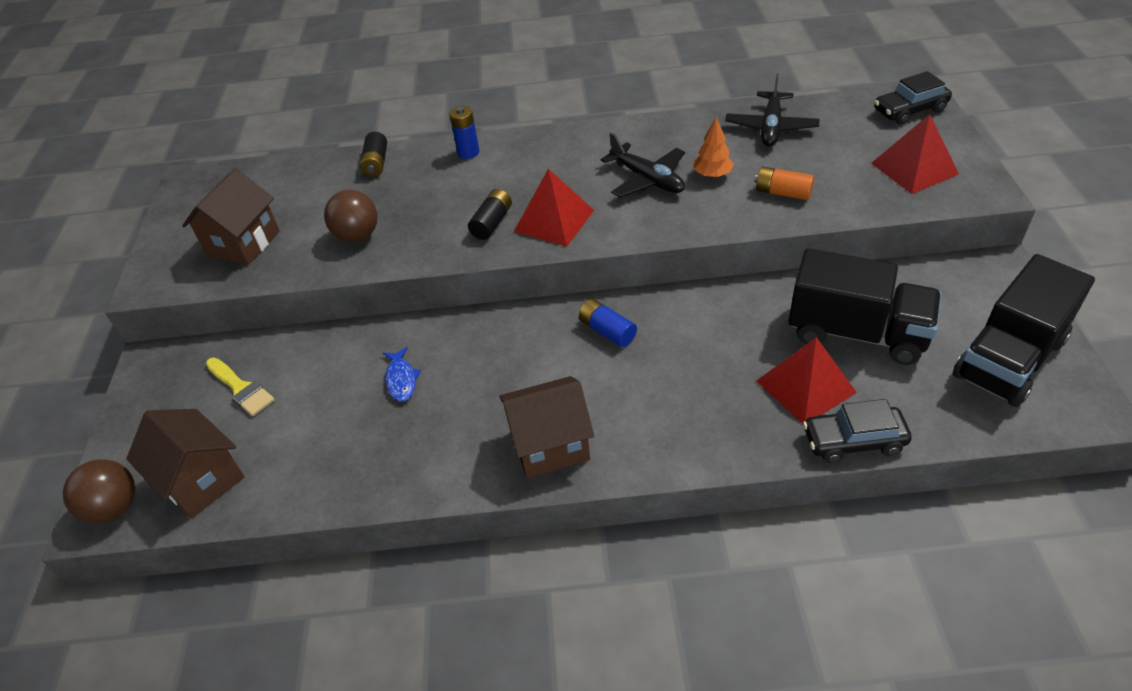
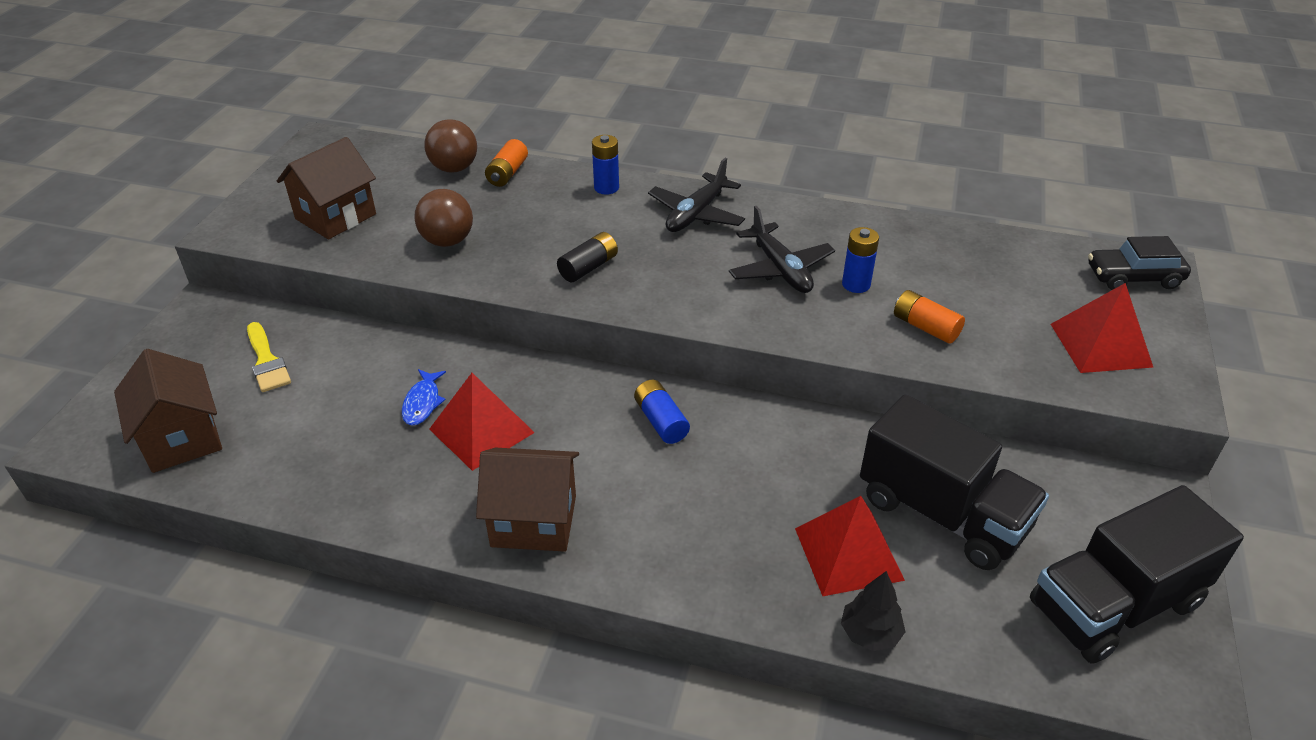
camera: 15 degrees right, 5 degrees down
(114, 507) = (92, 438): brown ball -> brown ball (454, 168)
(376, 163) = (507, 173): black battery -> orange battery
(554, 220) = (654, 283): red pyramid -> red pyramid (481, 430)
(712, 174) = (856, 284): orange tree -> blue battery
(771, 127) = (953, 251): black plane -> black plane (696, 214)
(853, 441) = (870, 633): black car -> black tree

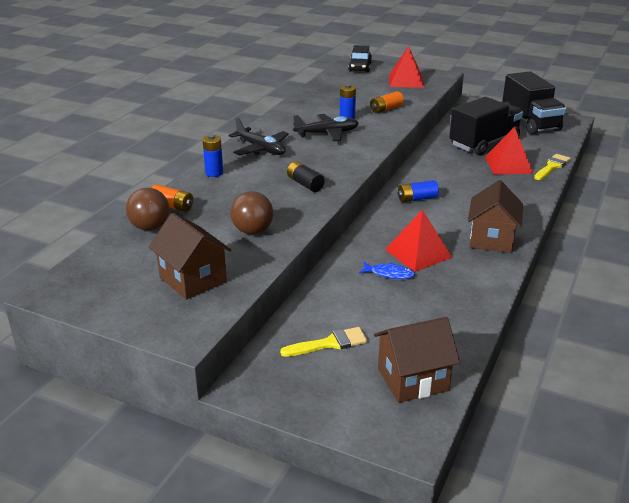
camera: 80 degrees left, 10 degrees down
(870, 633) = (552, 166): black tree -> yellow brush

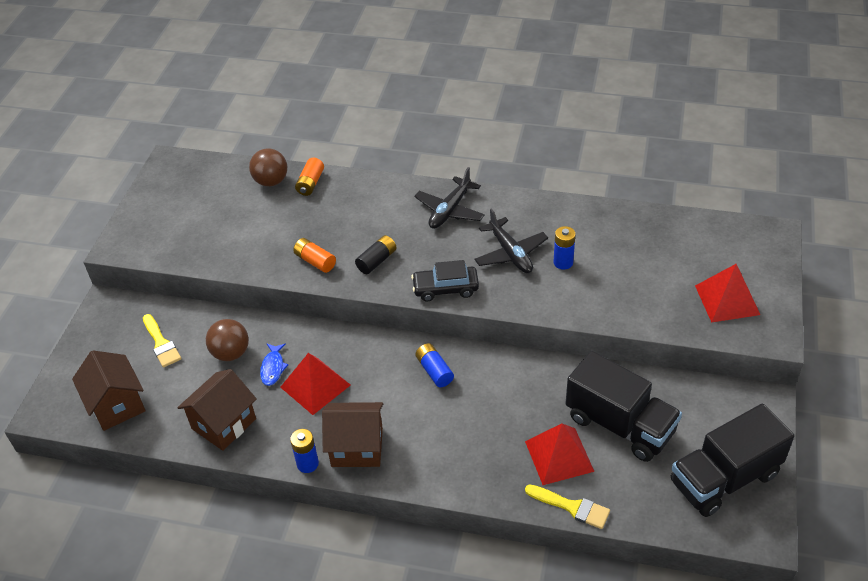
camera: 80 degrees right, 15 degrees up
(193, 279) = (192, 229): brown house -> brown house (224, 424)
(214, 173) = (384, 191): blue battery -> blue battery (307, 464)
(252, 231) = (275, 245): brown ball -> brown ball (231, 353)
(360, 67) = (756, 243): black car -> black car (445, 288)
(386, 109) = (609, 294): orange battery -> orange battery (315, 261)

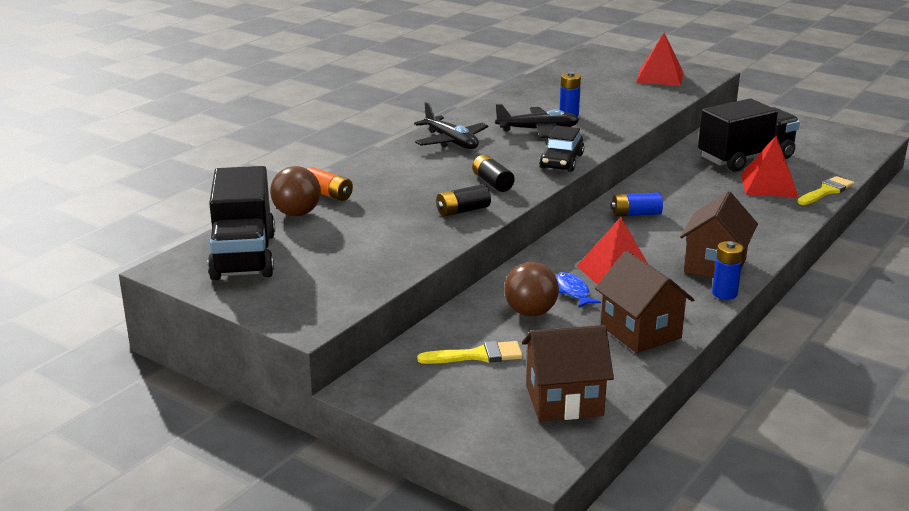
camera: 70 degrees left, 20 degrees down
(273, 368) = (573, 291): blue fish -> blue fish turned 135 degrees counterclockwise
(315, 261) = (463, 211): orange battery -> black battery
(724, 478) = (817, 138): black truck -> black truck (243, 256)

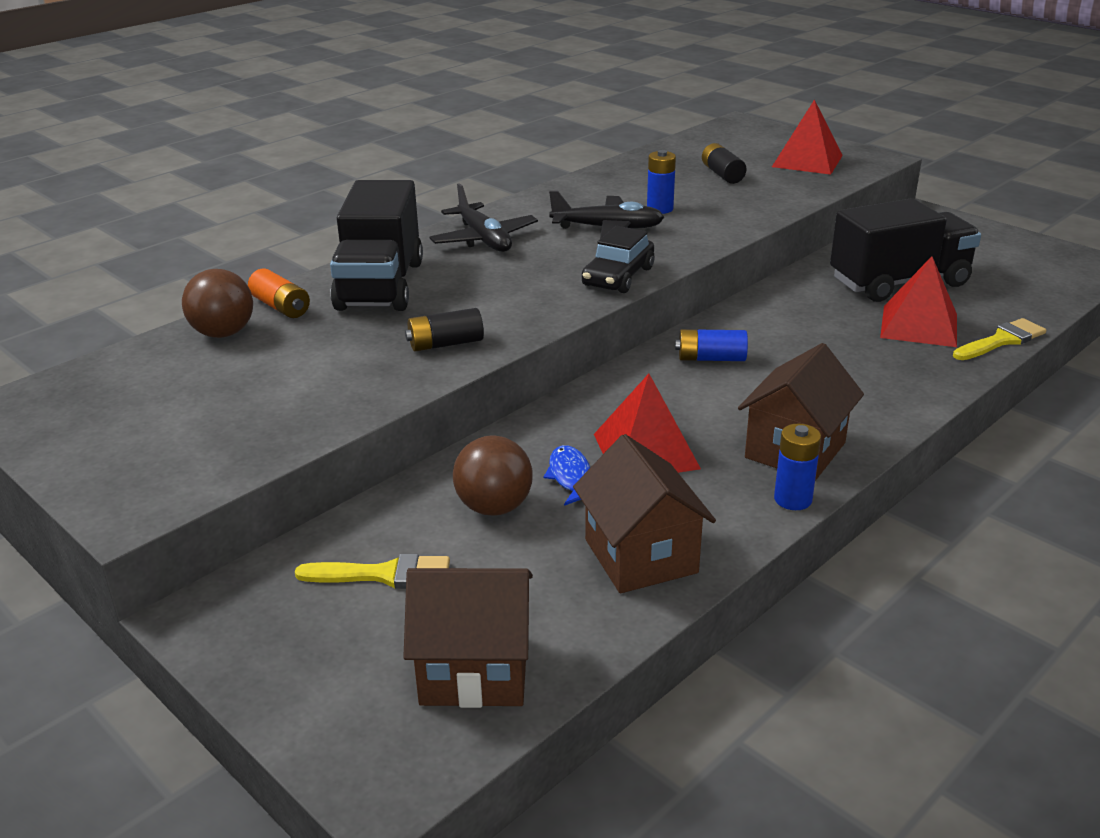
camera: 10 degrees right, 5 degrees up
(243, 256) = (114, 394): black truck -> black truck (380, 285)
(492, 183) = (508, 303): black battery -> black battery (722, 174)

